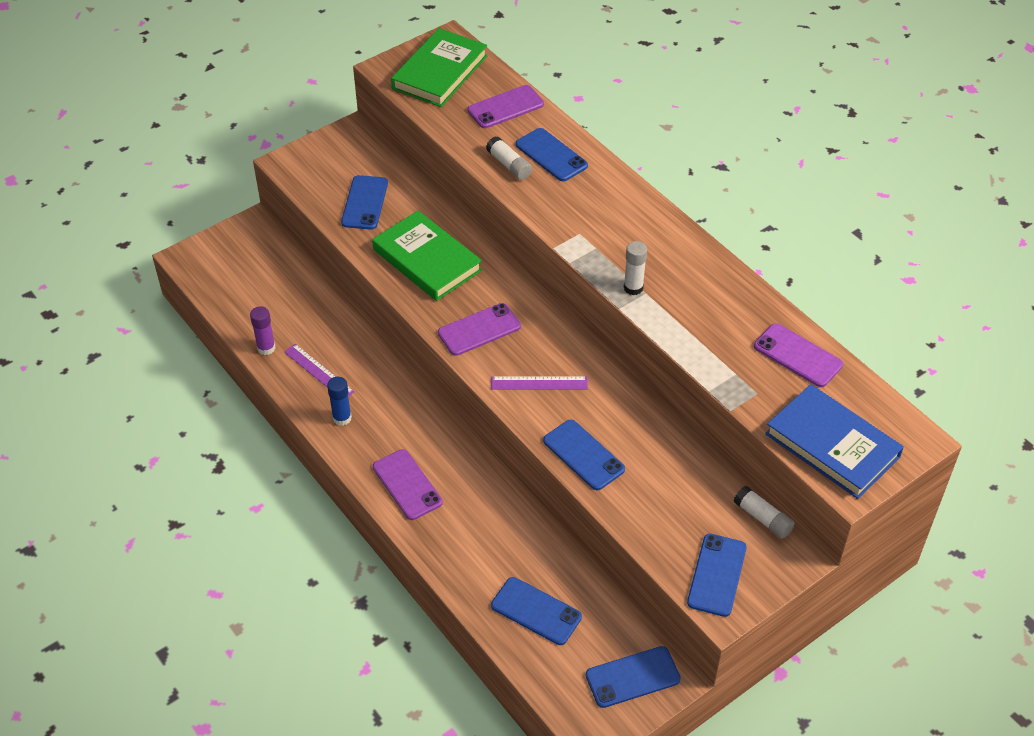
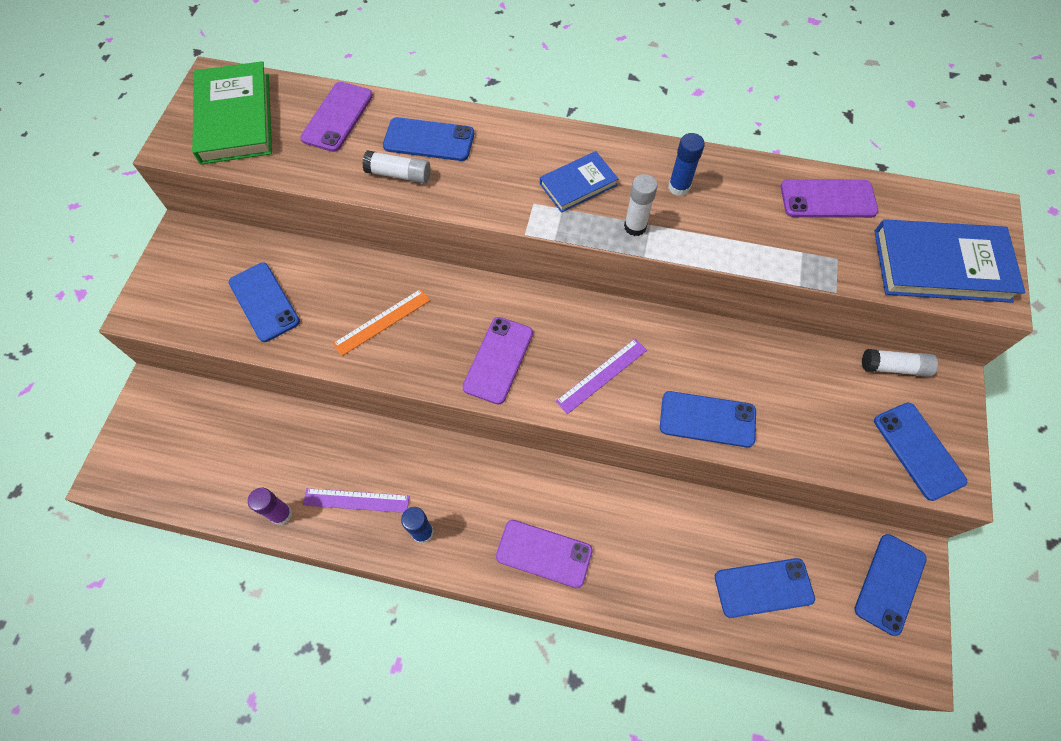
camera: 40 degrees left, 15 degrees up
(427, 260) = (382, 322): green book -> orange ruler
(623, 240) = (578, 184): none -> blue book
(693, 283) = (679, 187): none -> blue glue stick

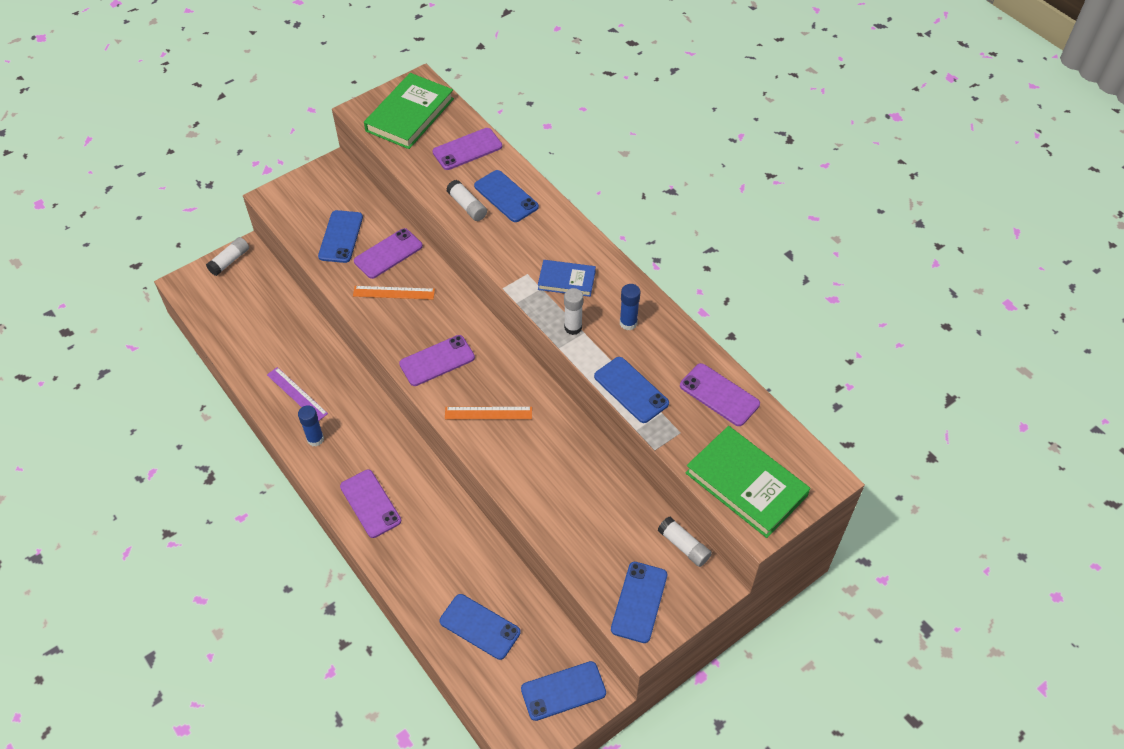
camera: 40 degrees right, 10 degrees down
(140, 413) = (230, 261): none -> white glue stick
(281, 514) = (251, 371): purple glue stick -> none
(335, 285) = (388, 254): none -> purple phone
(601, 375) = (488, 413): purple ruler -> orange ruler
(707, 419) = (524, 484): blue phone -> blue phone (631, 390)
(941, 265) = (746, 484): blue book -> green book

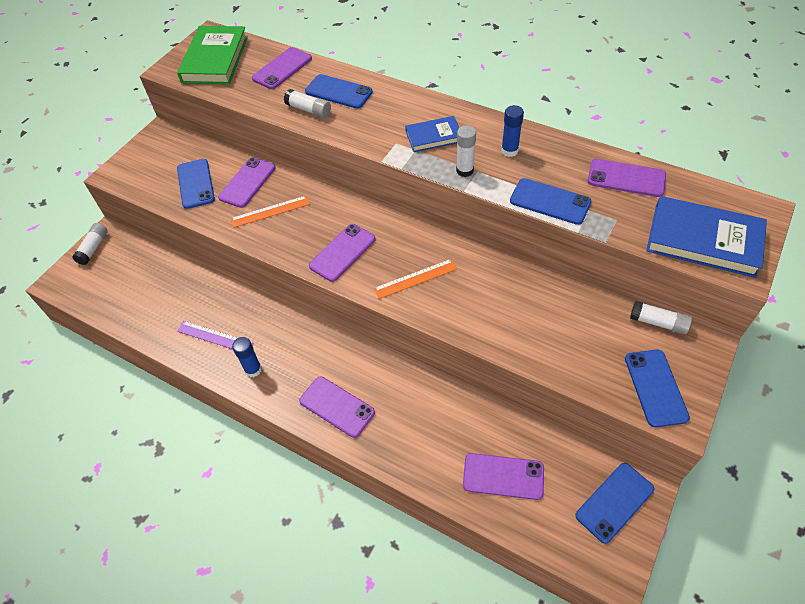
camera: 20 degrees left, 0 degrees up
(480, 626) = (503, 476): blue phone -> purple phone
(746, 484) = (703, 240): green book -> blue book

